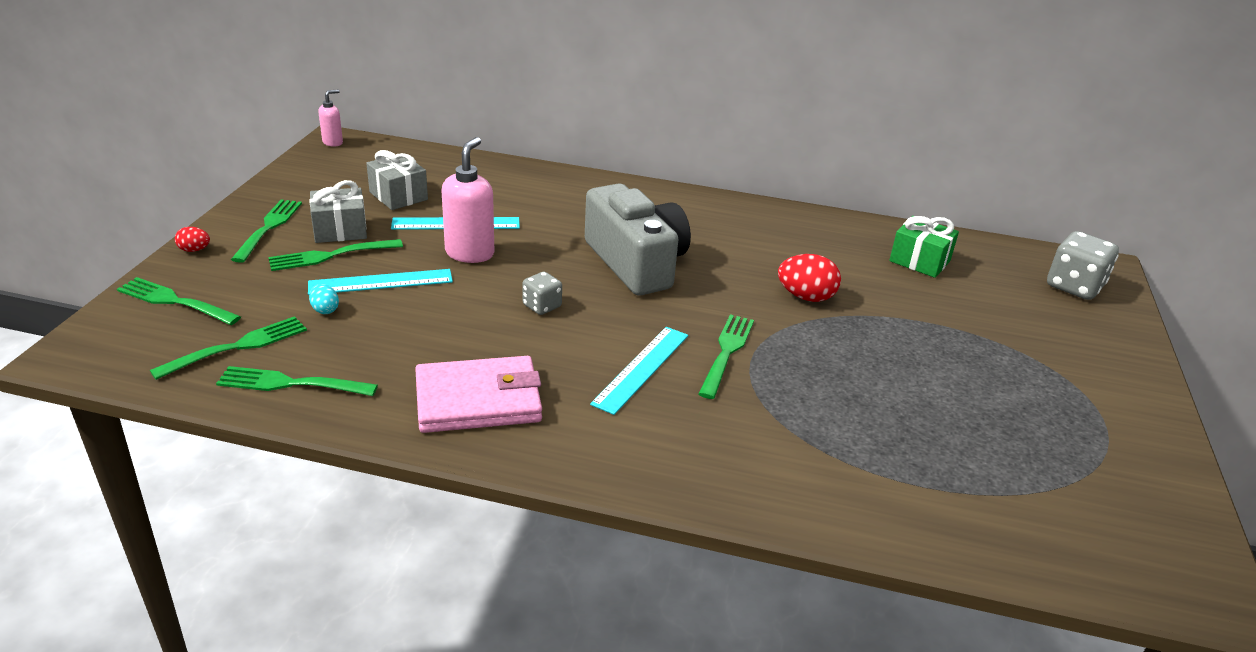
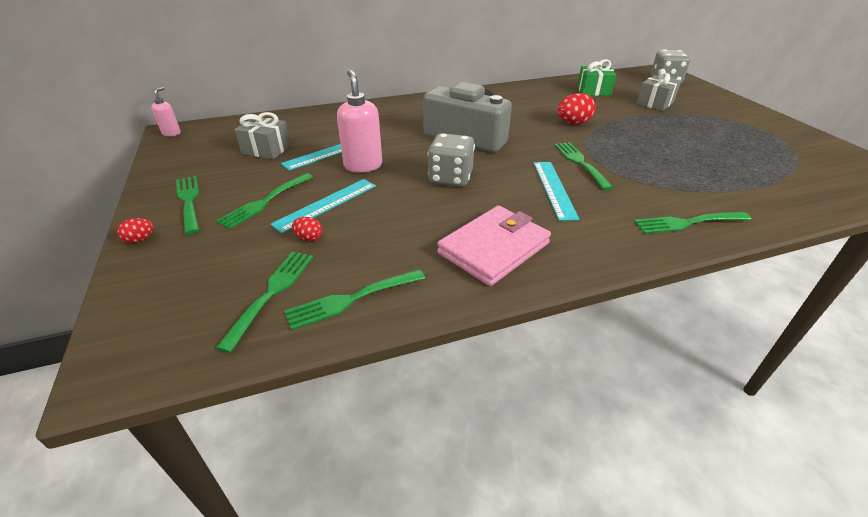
camera: 30 degrees left, 5 degrees up
(175, 301) = (169, 284): green fork -> green fork (687, 223)
(325, 310) = (309, 238): turquoise egg -> red egg
(340, 230) = (251, 183): grey gift -> grey gift (655, 103)
(542, 306) = (450, 178): grey dice -> grey dice, size x1.74

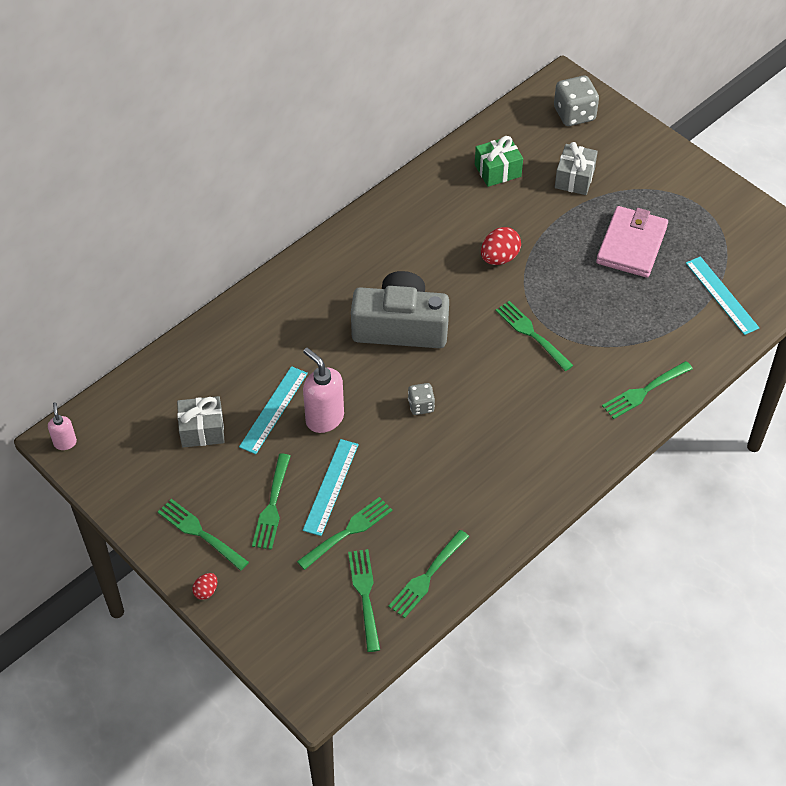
camera: 25 degrees left, 15 degrees up
(309, 238) = (348, 532): red egg -> green fork
(450, 178) = (421, 406): grey dice -> grey dice, size x0.58
(494, 248) = (503, 483): pink wallet -> pink wallet (631, 245)
(554, 189) = (521, 386): turquoise ruler -> turquoise ruler (721, 295)

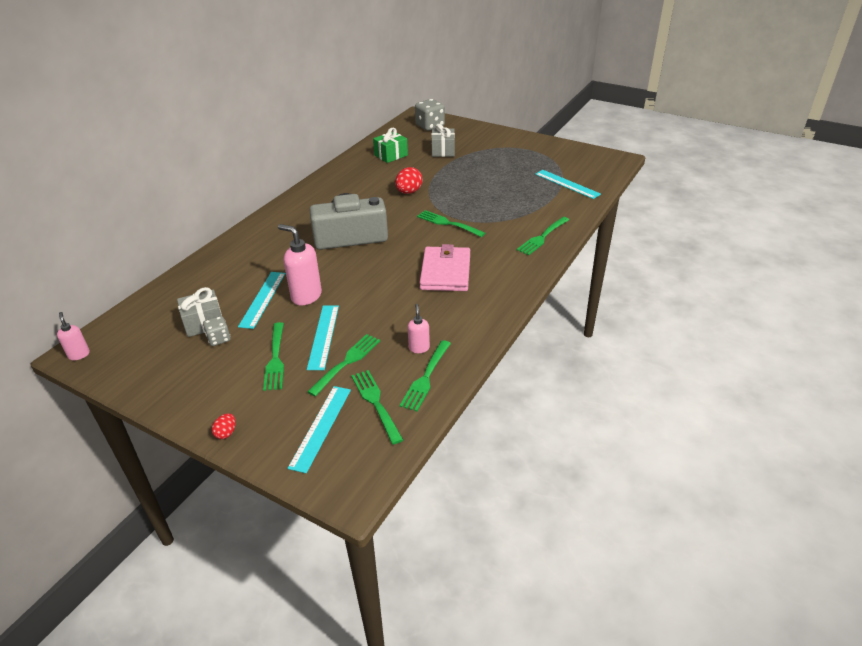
camera: 15 degrees left, 15 degrees down
(200, 533) = (213, 391): green fork -> none
(301, 610) = (320, 427): none -> turquoise ruler
(421, 406) = (381, 275): grey dice -> grey dice (219, 339)
(432, 532) = (419, 348): none -> pink soap dispenser
(631, 245) = (495, 172): pink wallet -> pink wallet (445, 272)

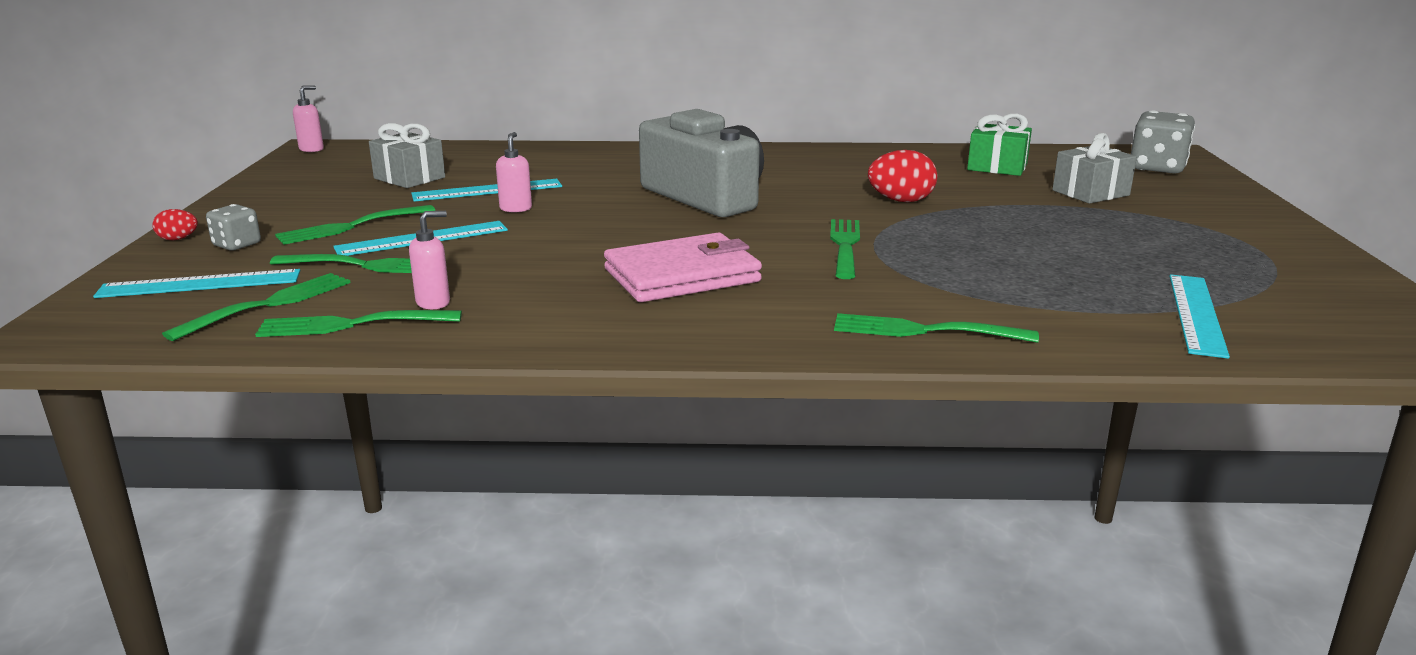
camera: 60 degrees right, 15 degrees down
(219, 339) = (379, 192): grey dice -> grey dice (237, 245)
(306, 296) = (516, 209): pink soap dispenser -> pink soap dispenser, size x0.55

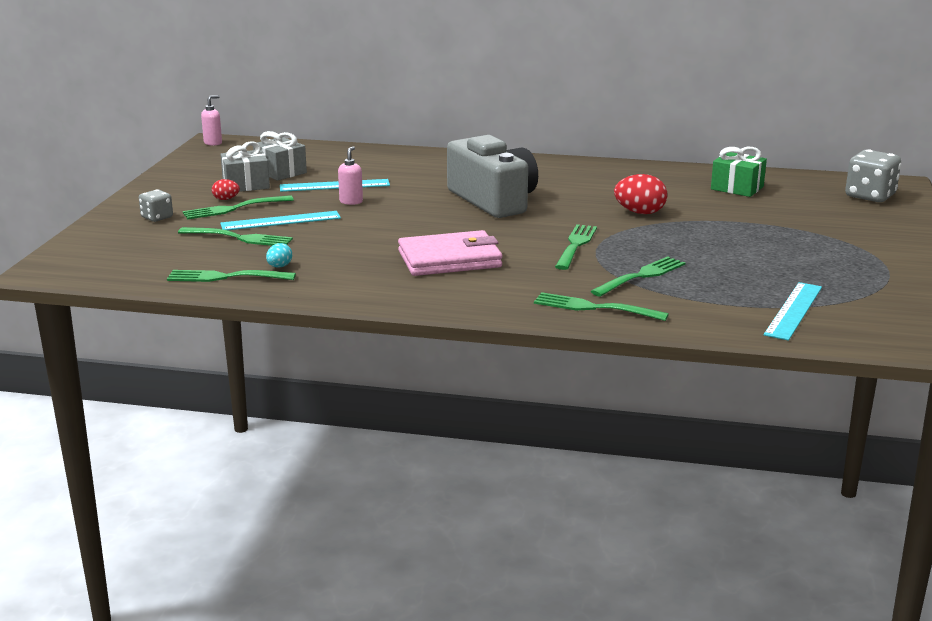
camera: 10 degrees right, 0 degrees up
(178, 239) = (118, 211): red egg -> red egg (226, 199)
(200, 284) = (133, 243): turquoise ruler -> none
(269, 304) = (176, 260): green fork -> green fork (641, 276)
(433, 303) = (279, 266): pink soap dispenser -> turquoise egg
(1090, 193) = (795, 215): grey gift -> grey gift (246, 185)

